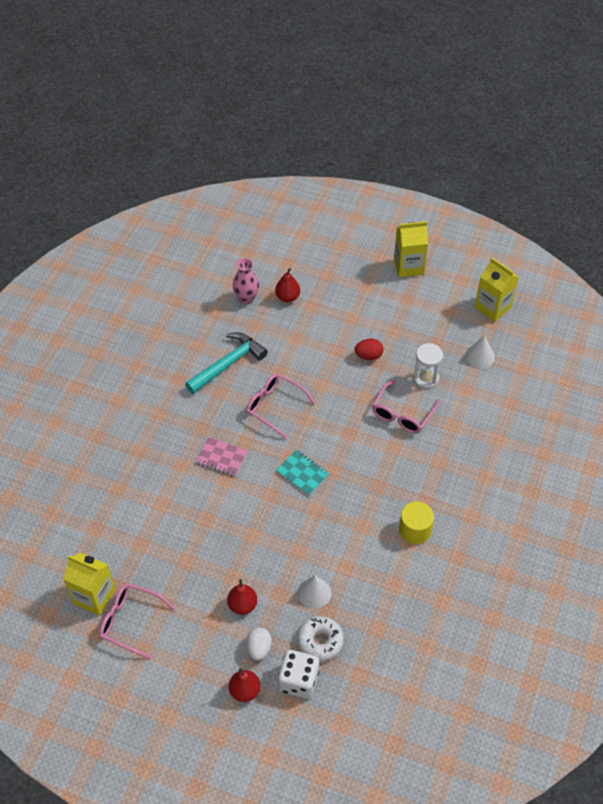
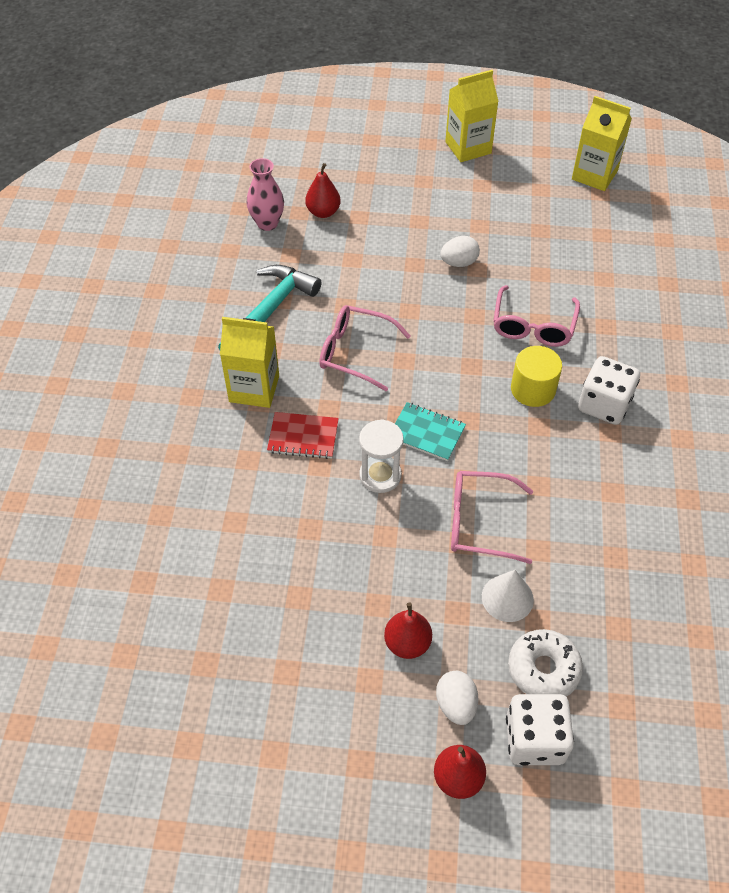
camera: 15 degrees left, 0 degrees up
(94, 596) = (170, 688): yellow carton -> yellow carton (254, 388)
(130, 621) = (241, 713): pink glasses -> pink glasses (479, 522)
(221, 458) = (303, 437): pink notebook -> red notebook
(368, 356) = (459, 263): red egg -> white egg
(415, 530) = (613, 474): yellow cylinder -> yellow cylinder (533, 389)
(425, 378) = (545, 275): white hourglass -> white hourglass (380, 475)
(428, 481) = (604, 405): none -> white dice
(480, 356) = (604, 235): white cone -> none

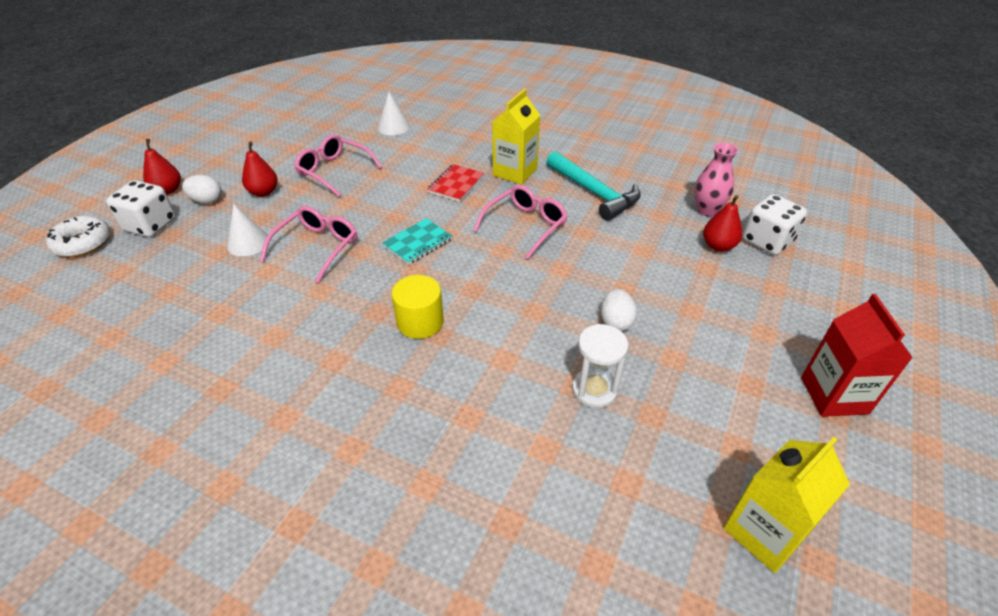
camera: 110 degrees right, 10 degrees down
(183, 564) = (393, 127): none -> white cone
(380, 475) = (396, 211): white hourglass -> white hourglass (594, 389)
(468, 147) = (834, 395): yellow carton -> red carton
(533, 326) = (499, 351): pink glasses -> pink glasses (334, 171)
(543, 669) = (185, 243): white donut -> white donut (83, 243)
(604, 405) = (368, 368): white dice -> white dice (767, 241)

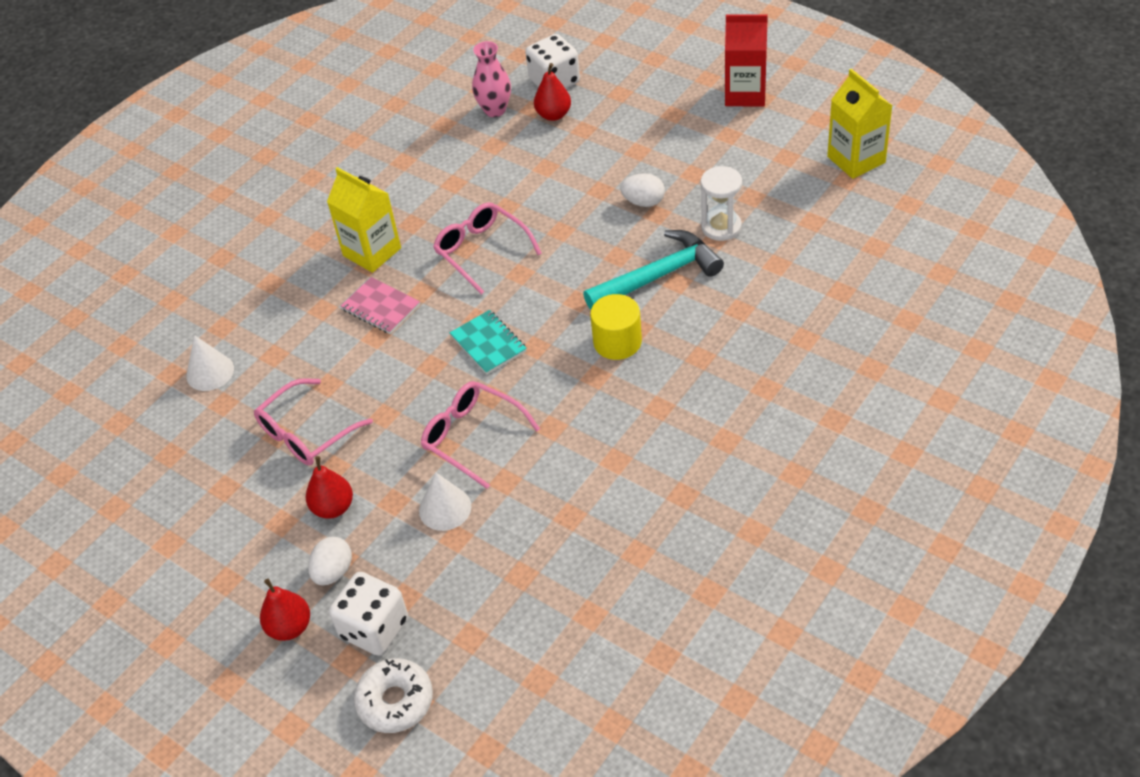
camera: 75 degrees left, 5 degrees up
(456, 184) = (381, 307): red notebook -> pink notebook
(594, 193) = (437, 189): turquoise hammer -> turquoise hammer (658, 276)

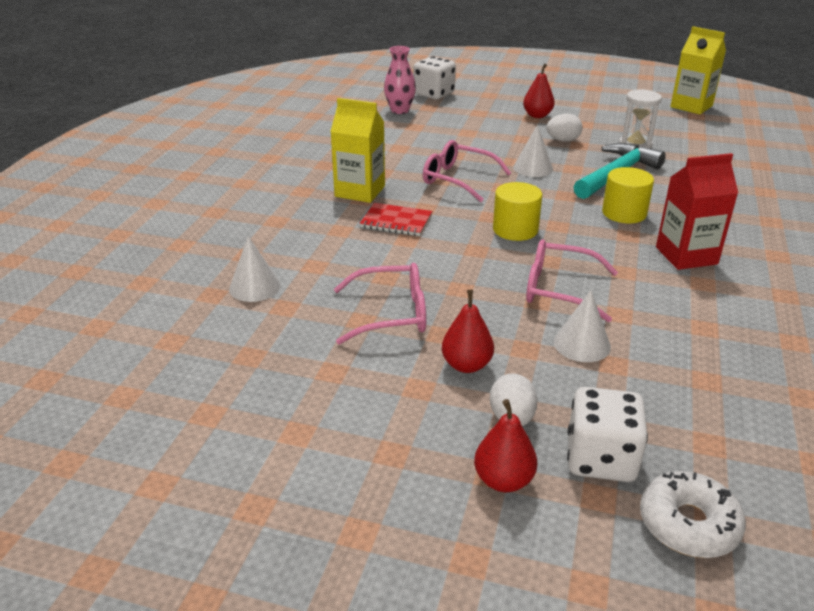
camera: 25 degrees left, 15 degrees down
(306, 433) = (391, 314): pink glasses -> pink glasses turned 120 degrees counterclockwise
(381, 307) = (396, 221): pink notebook -> red notebook
(488, 344) = (515, 229): turquoise notebook -> yellow cylinder
(553, 115) = (448, 108): red pear -> red pear (537, 115)
(574, 247) = (533, 168): none -> white cone
(745, 94) = (580, 87): red carton -> red carton (686, 255)

